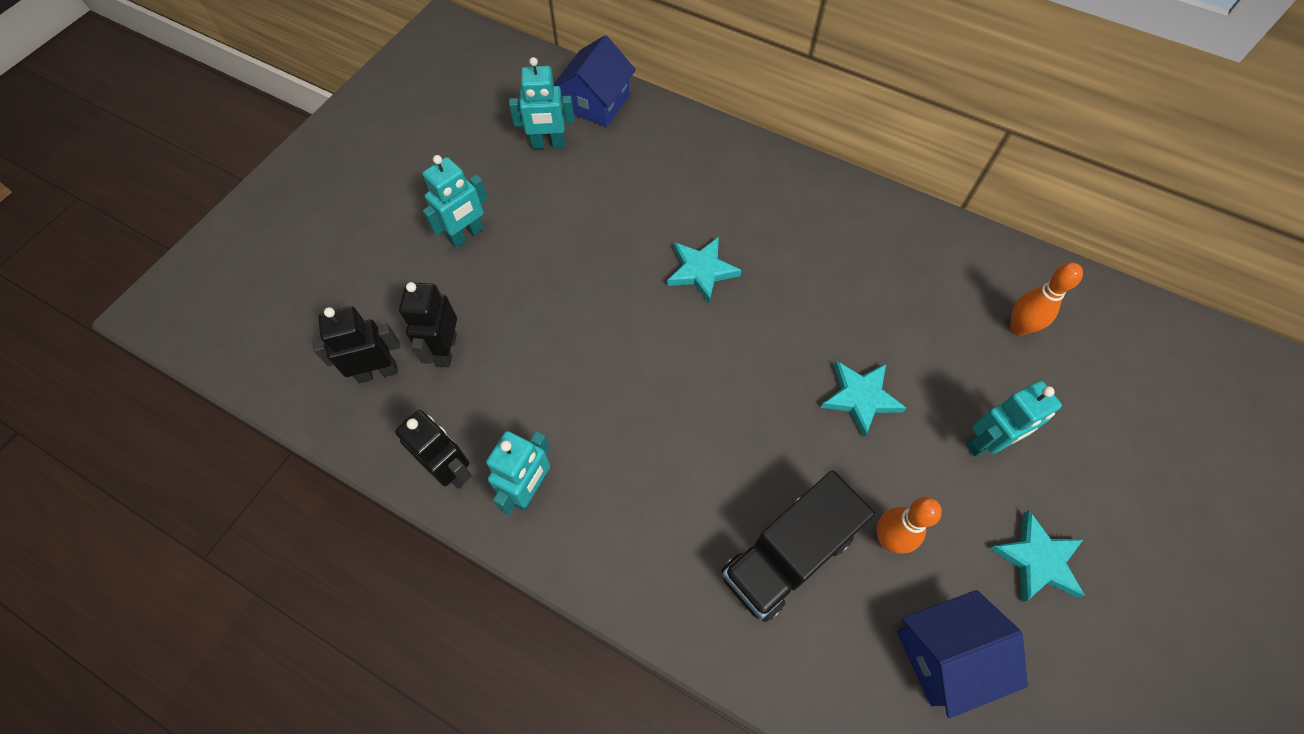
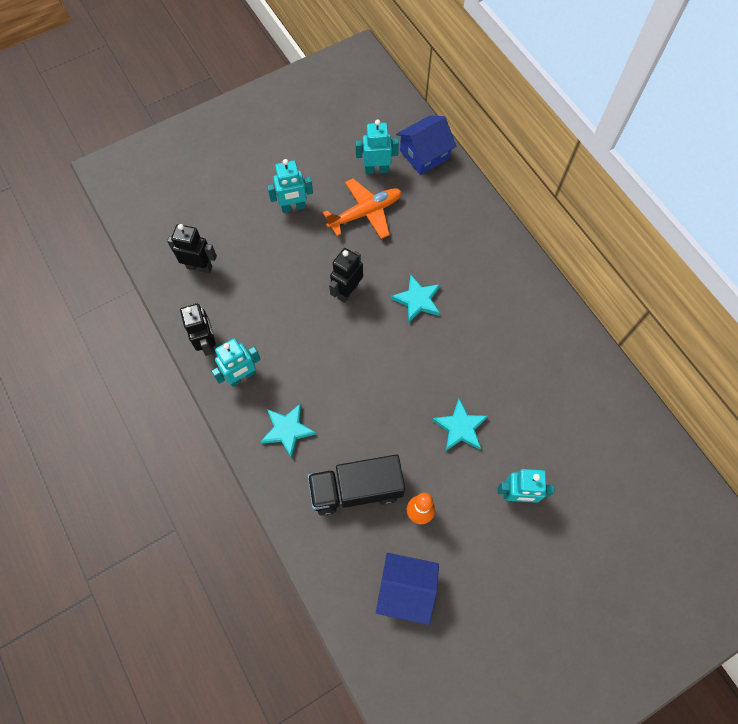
camera: 30 degrees right, 5 degrees up
(446, 350) = (242, 273): black robot -> black robot (347, 291)
(548, 144) = (376, 170): turquoise robot -> turquoise robot turned 150 degrees clockwise
(566, 200) = (365, 213): none -> orange plane
(1018, 327) = (593, 440): orange bowling pin -> none
(1037, 560) = (497, 574): turquoise star -> turquoise star (287, 430)

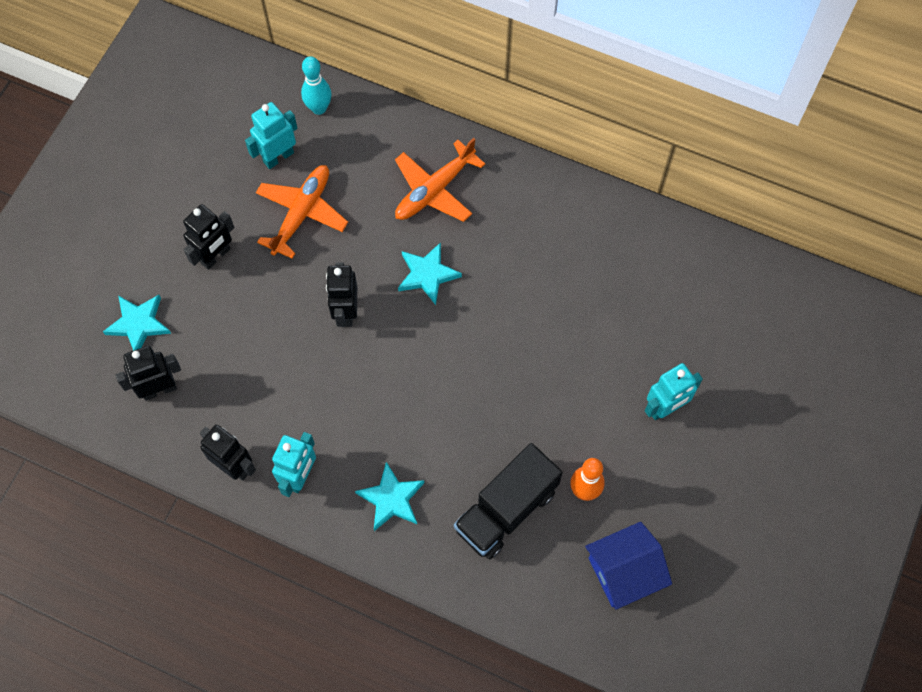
camera: 35 degrees left, 0 degrees up
(293, 207) = (216, 256): turquoise robot -> black robot
(424, 155) = (319, 108): blue house -> turquoise bowling pin
(460, 427) = (564, 378): turquoise star -> turquoise star (138, 324)
(462, 249) = (435, 190): none -> orange plane

